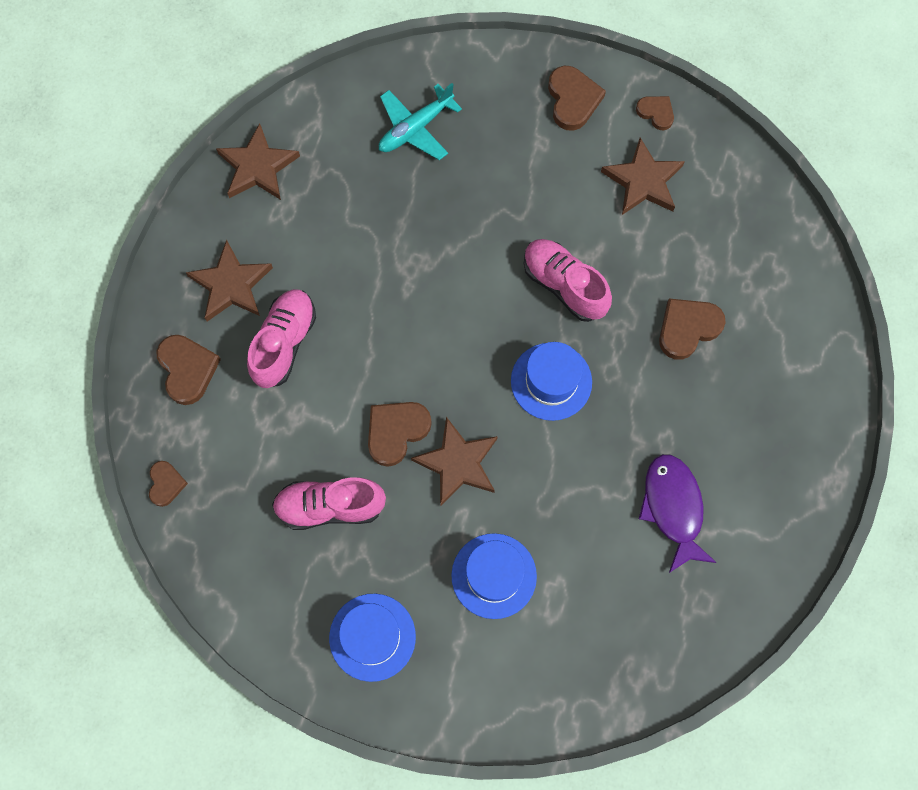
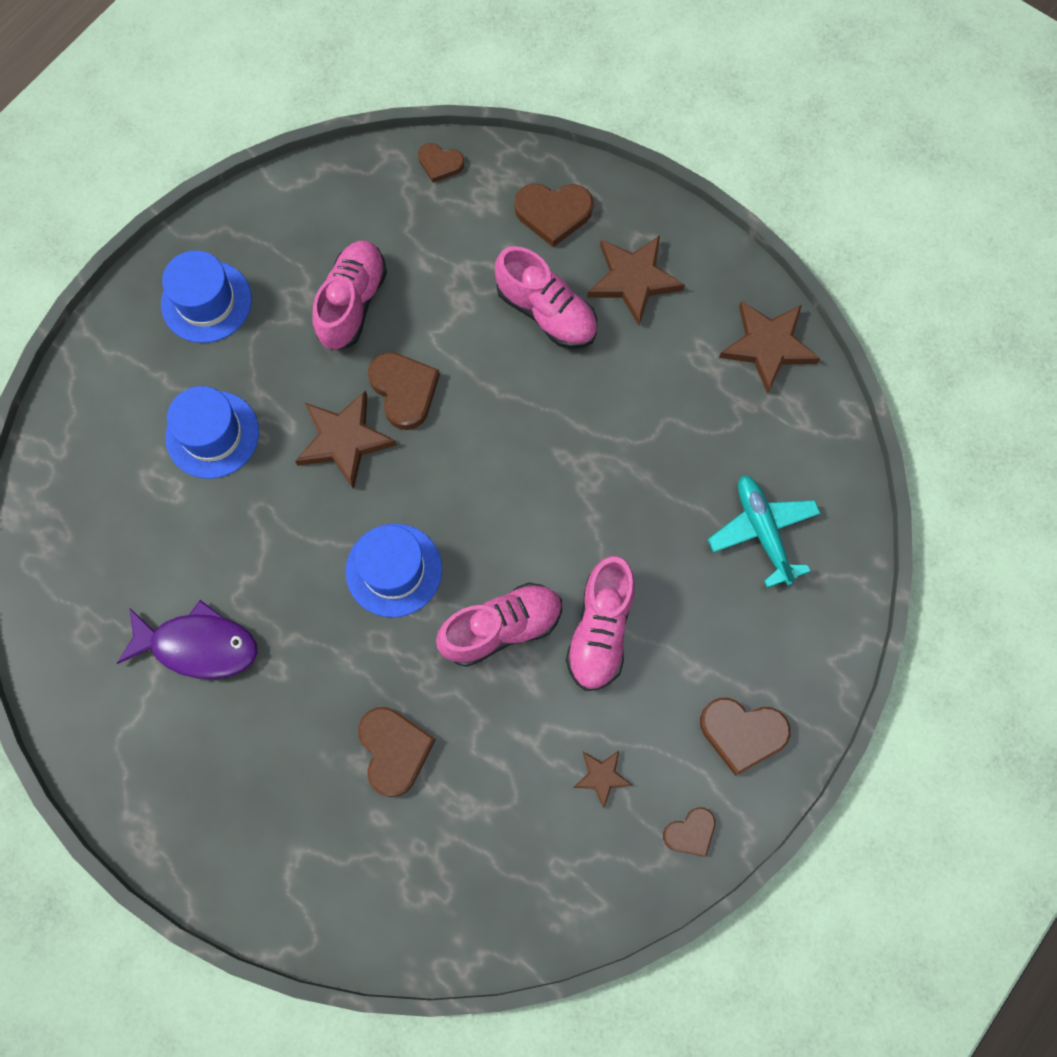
camera: 110 degrees right, 0 degrees up
(537, 216) = (600, 630): none -> pink shoe
(643, 181) = (602, 776): brown star -> brown star, size x0.54

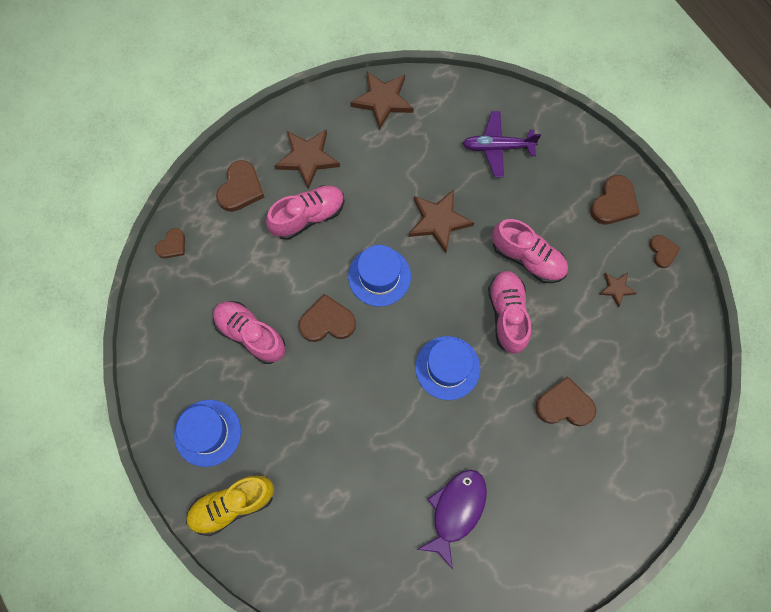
camera: 70 degrees left, 0 degrees up
(124, 365) = (232, 505): none -> yellow shoe
(212, 434) = (309, 457): blue hat -> blue hat (379, 276)
(344, 440) = (347, 371): brown star -> brown star (438, 221)
(762, 531) = (497, 147): turquoise plane -> purple plane

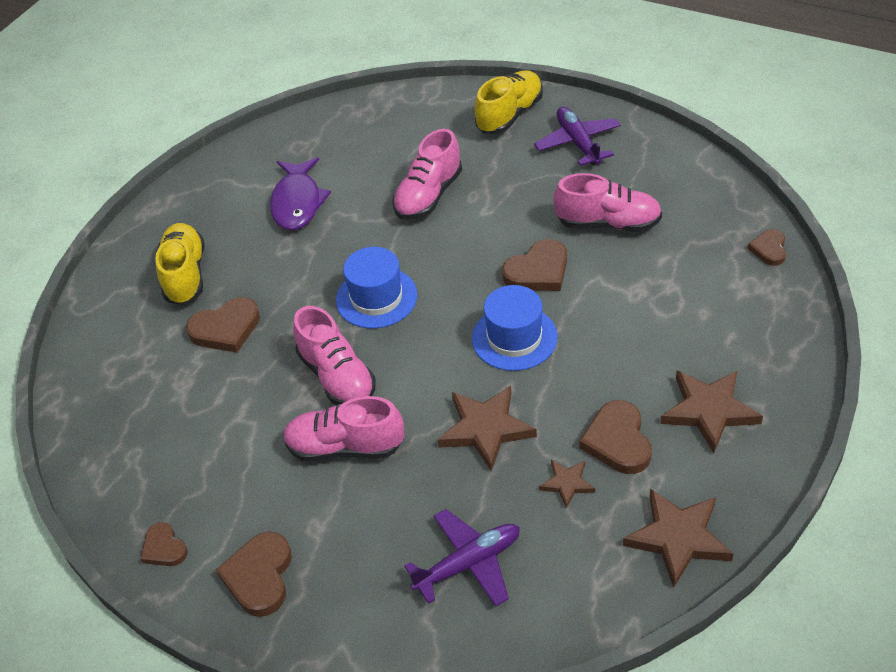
camera: 155 degrees right, 25 degrees down
(207, 433) = (578, 143): blue hat -> purple plane
(241, 189) = (754, 337): brown heart -> brown heart (617, 441)
(308, 216) = (648, 351): pink shoe -> pink shoe (428, 196)
(575, 482) = (185, 275): none -> yellow shoe
(616, 288) = (212, 471): brown star -> brown star (567, 483)

